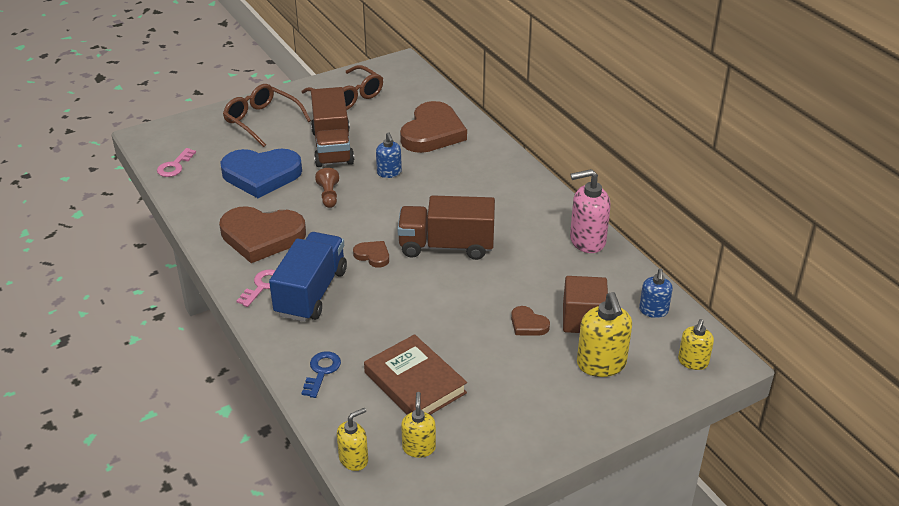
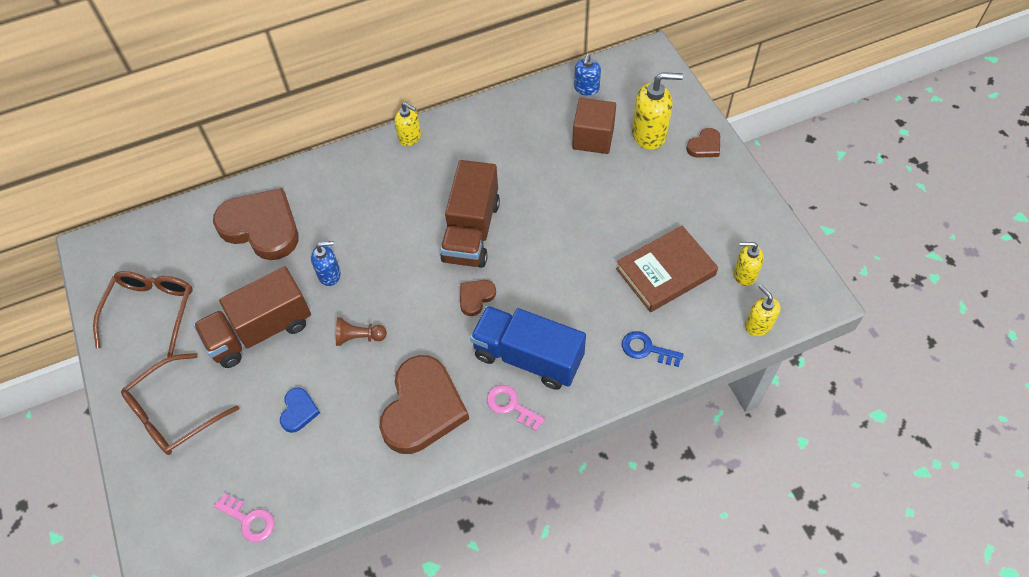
camera: 80 degrees left, 20 degrees up
(261, 175) = (299, 411): blue heart -> blue heart, size x0.45
(332, 147) = (260, 331): brown truck -> brown truck turned 150 degrees clockwise
(348, 97) = (151, 311): brown glasses -> brown glasses turned 45 degrees counterclockwise
(528, 324) = (595, 178): brown heart -> brown heart (704, 146)
(587, 241) = (483, 118): pink soap dispenser -> none
(653, 311) = (586, 88): blue soap dispenser -> blue soap dispenser turned 90 degrees clockwise
(693, 362) = (650, 75): yellow soap dispenser -> yellow soap dispenser (410, 137)

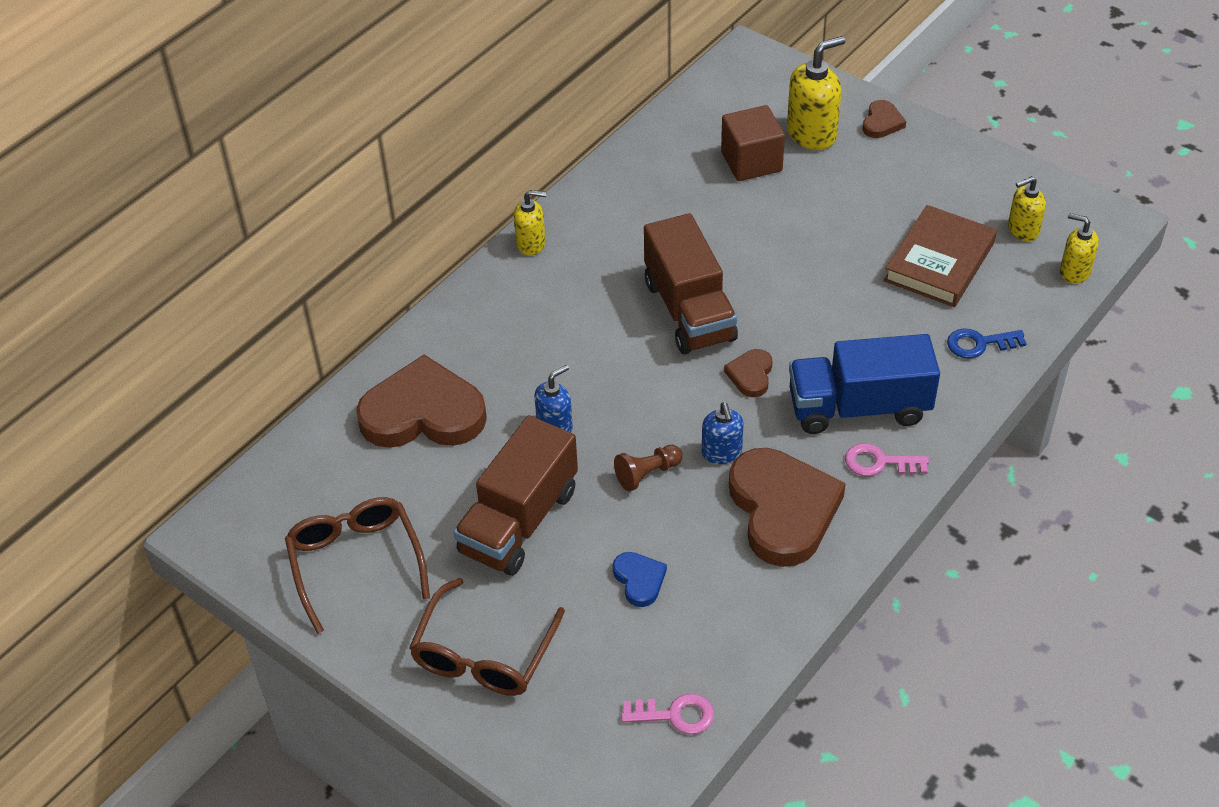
camera: 30 degrees left, 10 degrees down
(586, 88) = (702, 114): blue soap dispenser -> blue soap dispenser (722, 453)

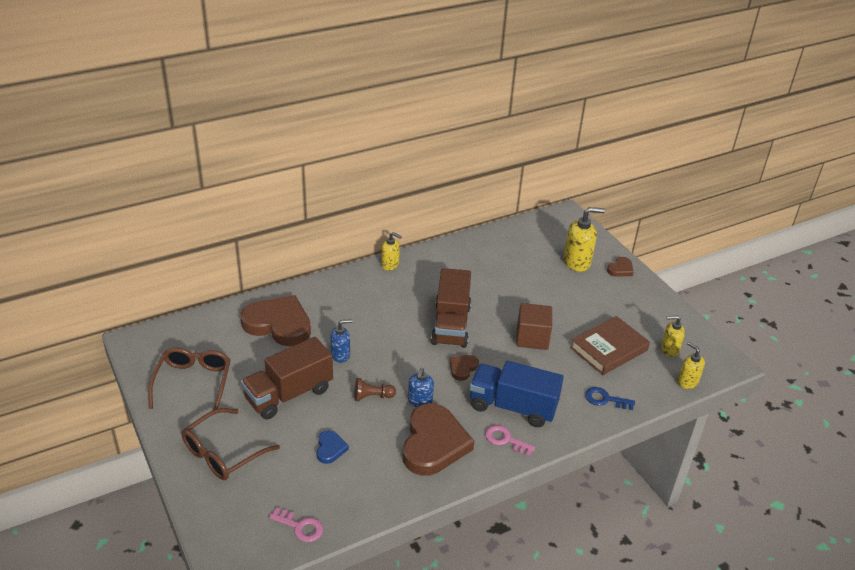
camera: 20 degrees right, 10 degrees down
(751, 161) = (534, 264): brown cube -> brown cube (532, 338)

